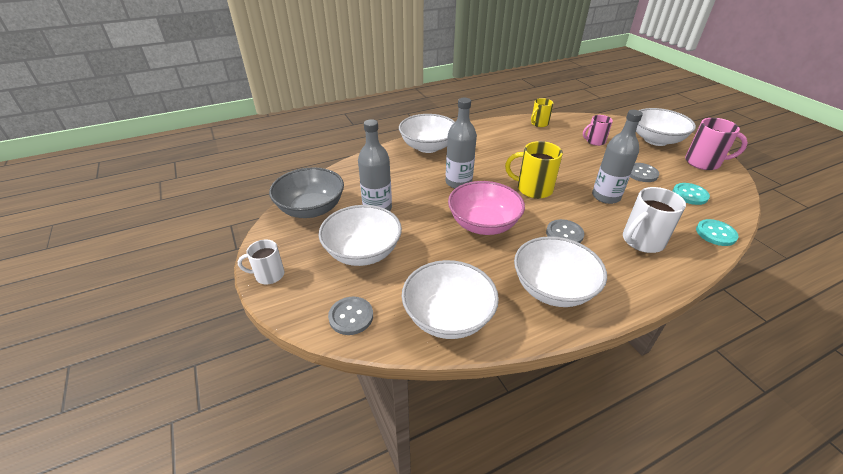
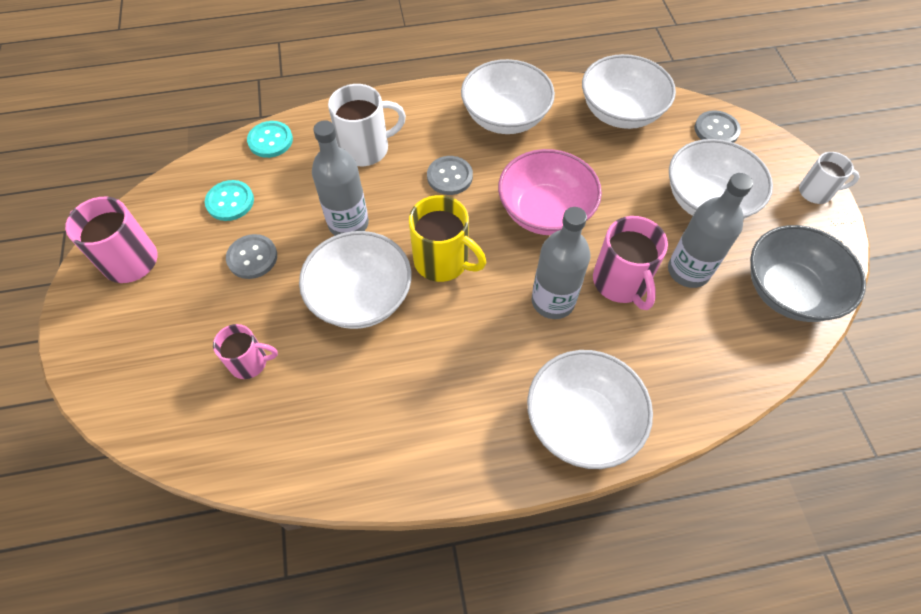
camera: 165 degrees left, 20 degrees up
(420, 196) = (621, 282): none -> pink mug
(539, 123) = (311, 459): yellow mug -> none
(656, 140) = (135, 338): white bowl -> white bowl (361, 297)

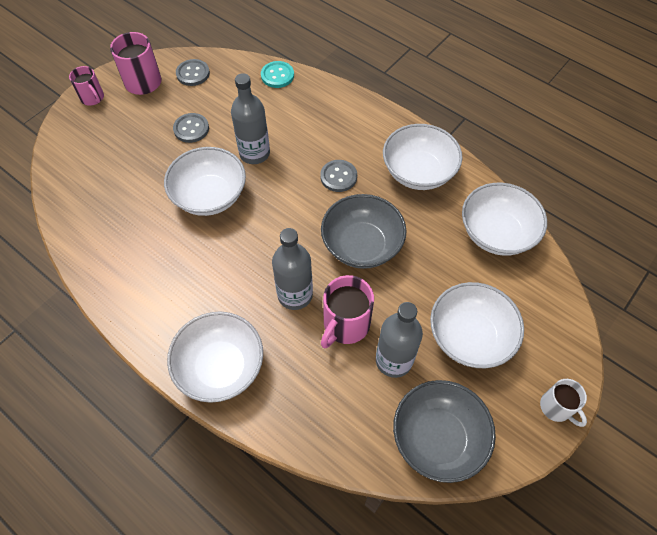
camera: 50 degrees right, 0 degrees up
(230, 202) = (218, 91): turquoise button -> none
(250, 362) = (126, 178): pink mug -> pink mug (93, 98)
(366, 149) = (317, 122): white mug -> none
(443, 261) = (271, 217): yellow mug -> none
(545, 211) = (362, 245): pink bowl -> grey bowl
(716, 130) = (546, 303): grey button -> grey button (193, 73)

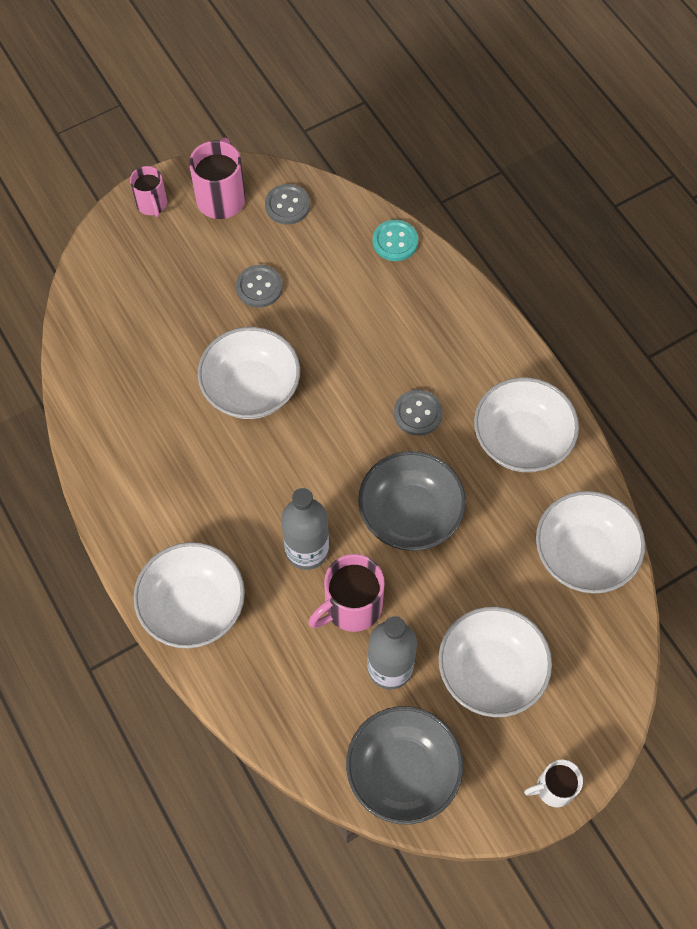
camera: 20 degrees right, 5 degrees up
(254, 153) = (325, 347): grey bottle -> none
(556, 407) = (553, 788): white mug -> white mug turned 90 degrees clockwise

